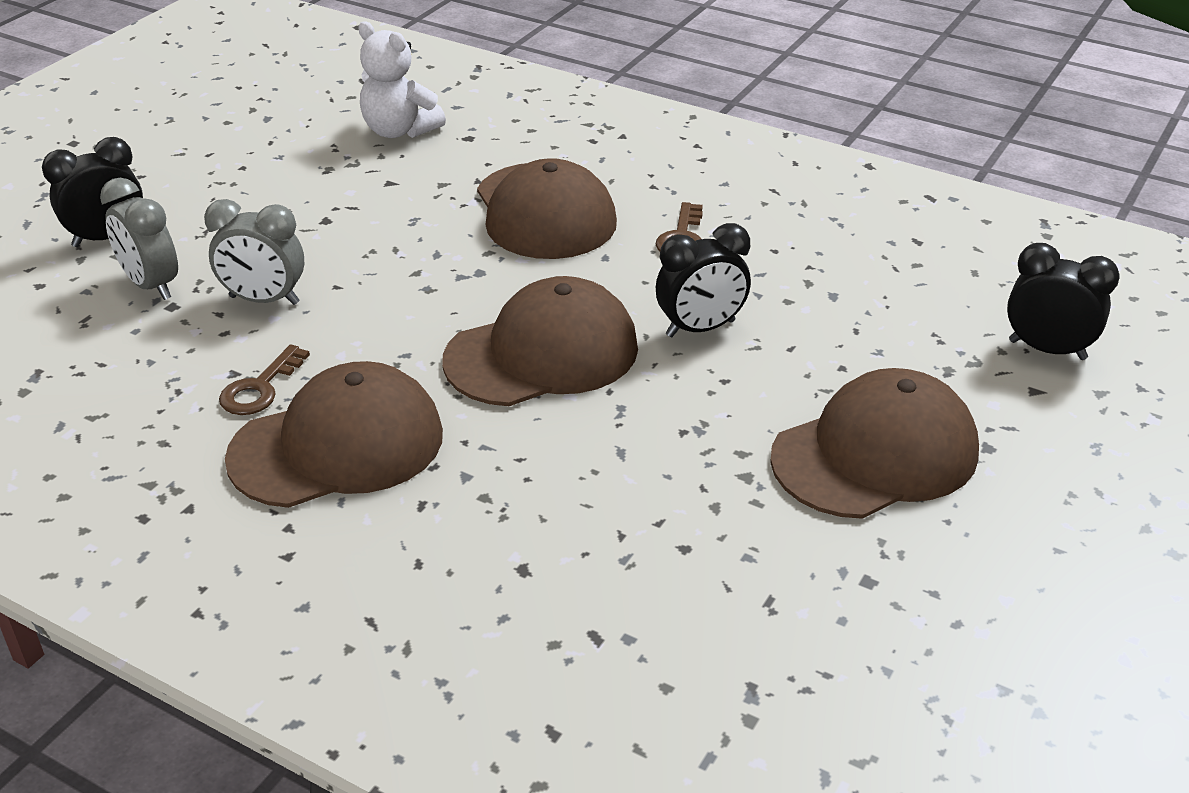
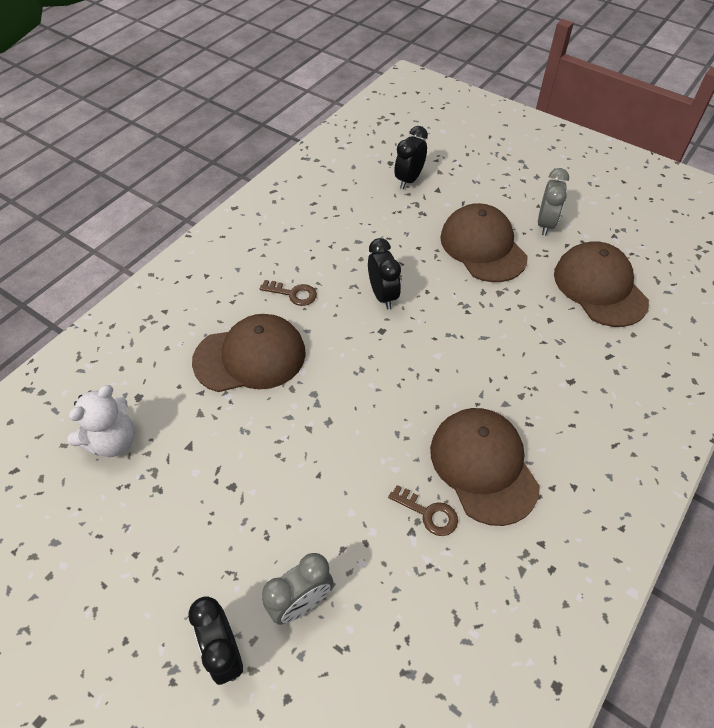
camera: 85 degrees left, 15 degrees up
(264, 300) = (330, 520): grey clock -> grey clock (545, 224)
(542, 354) = (401, 365): brown cap -> brown cap (599, 287)

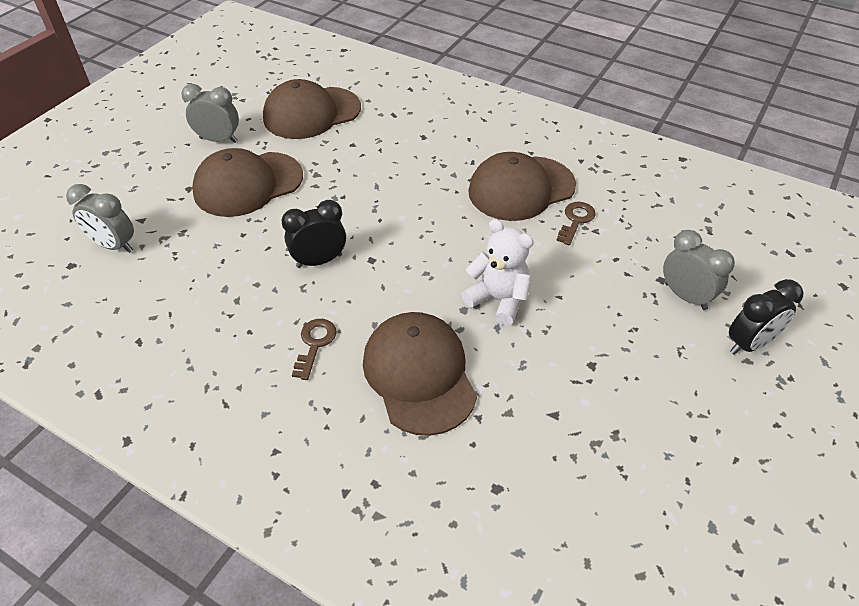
camera: 95 degrees left, 5 degrees down
(113, 441) = (567, 500): white teddy bear -> white teddy bear (498, 300)
(409, 180) = (114, 245): black clock -> grey clock

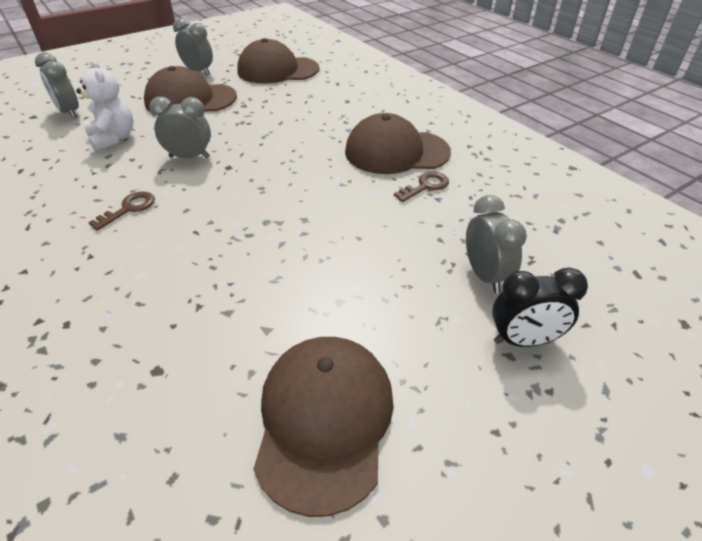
camera: 25 degrees right, 5 degrees down
(319, 261) = (189, 157): black clock -> grey clock
(419, 374) = (183, 256): brown cap -> brown cap (324, 420)
(498, 300) = (302, 223): white teddy bear -> white teddy bear (113, 138)

